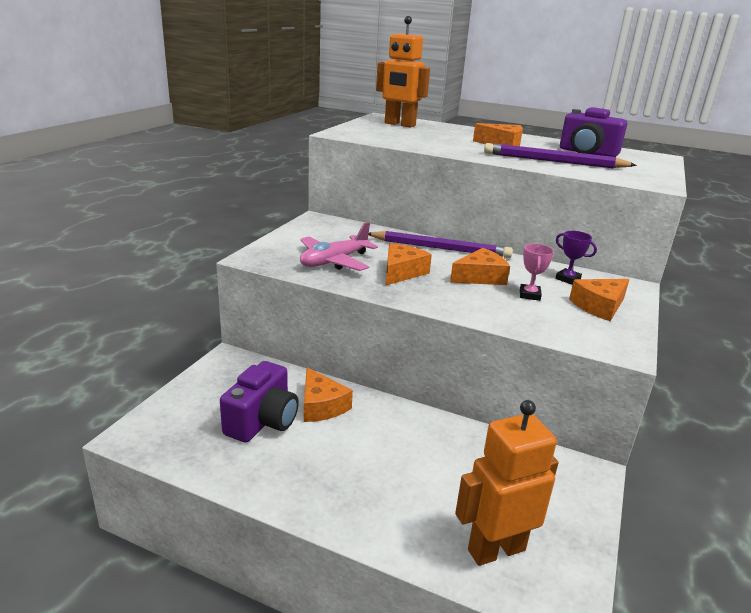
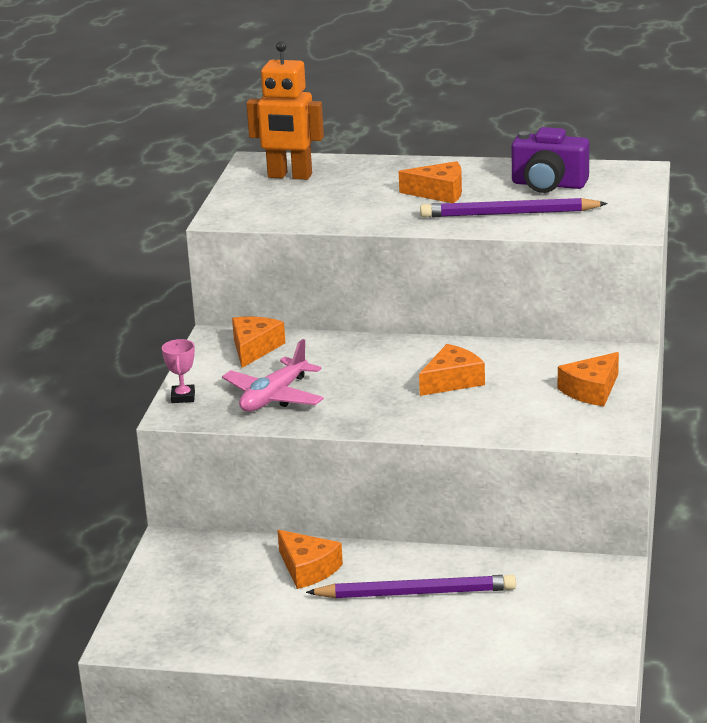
camera: 10 degrees left, 0 degrees up
(262, 421) = (252, 598): purple camera -> none
(402, 272) = (359, 394): orange cheese -> orange cheese (254, 348)
(440, 248) = (392, 349): purple pencil -> purple pencil (416, 593)
(496, 549) = (530, 652): orange robot -> none
(529, 295) = (513, 392): pink trophy -> pink trophy (183, 397)
(567, 279) = (553, 361): purple trophy -> none

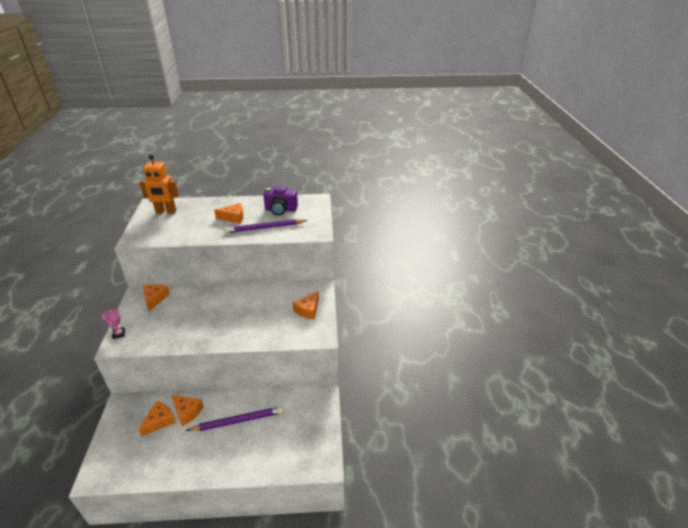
camera: 15 degrees left, 10 degrees up
(274, 397) = (163, 329): pink plane -> none
(452, 381) = (246, 310): orange cheese -> orange cheese (160, 421)

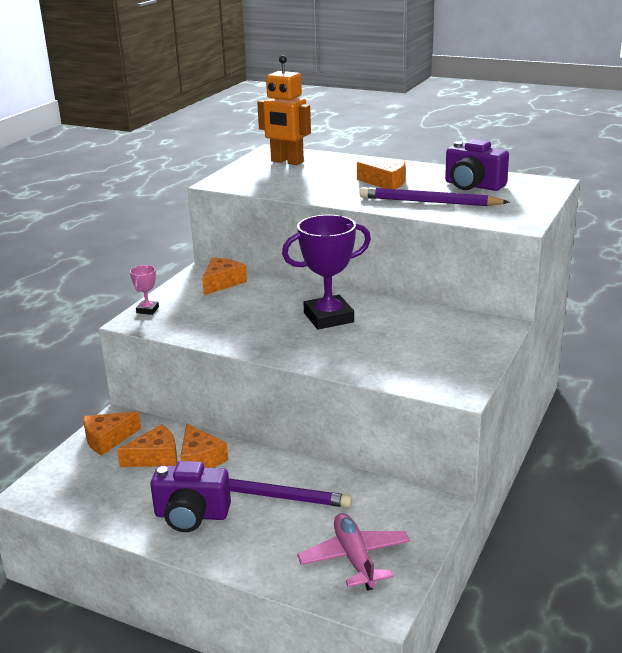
camera: 30 degrees right, 10 degrees down
(201, 452) = (191, 515): none -> purple camera
(231, 307) = (328, 317): none -> purple trophy
(299, 442) = (354, 558): none -> pink plane
(308, 310) = (458, 350): orange cheese -> orange cheese (108, 439)

